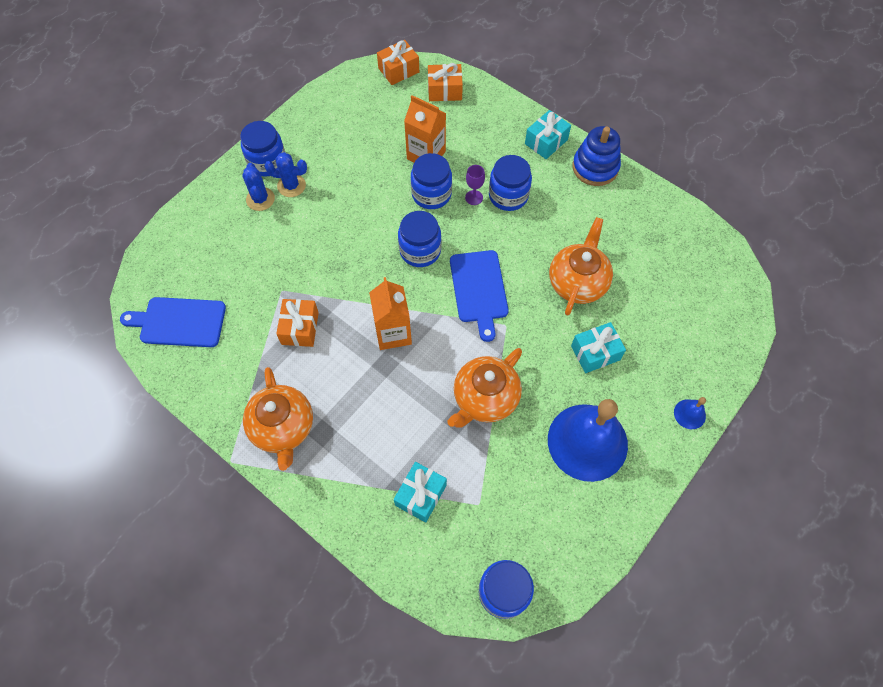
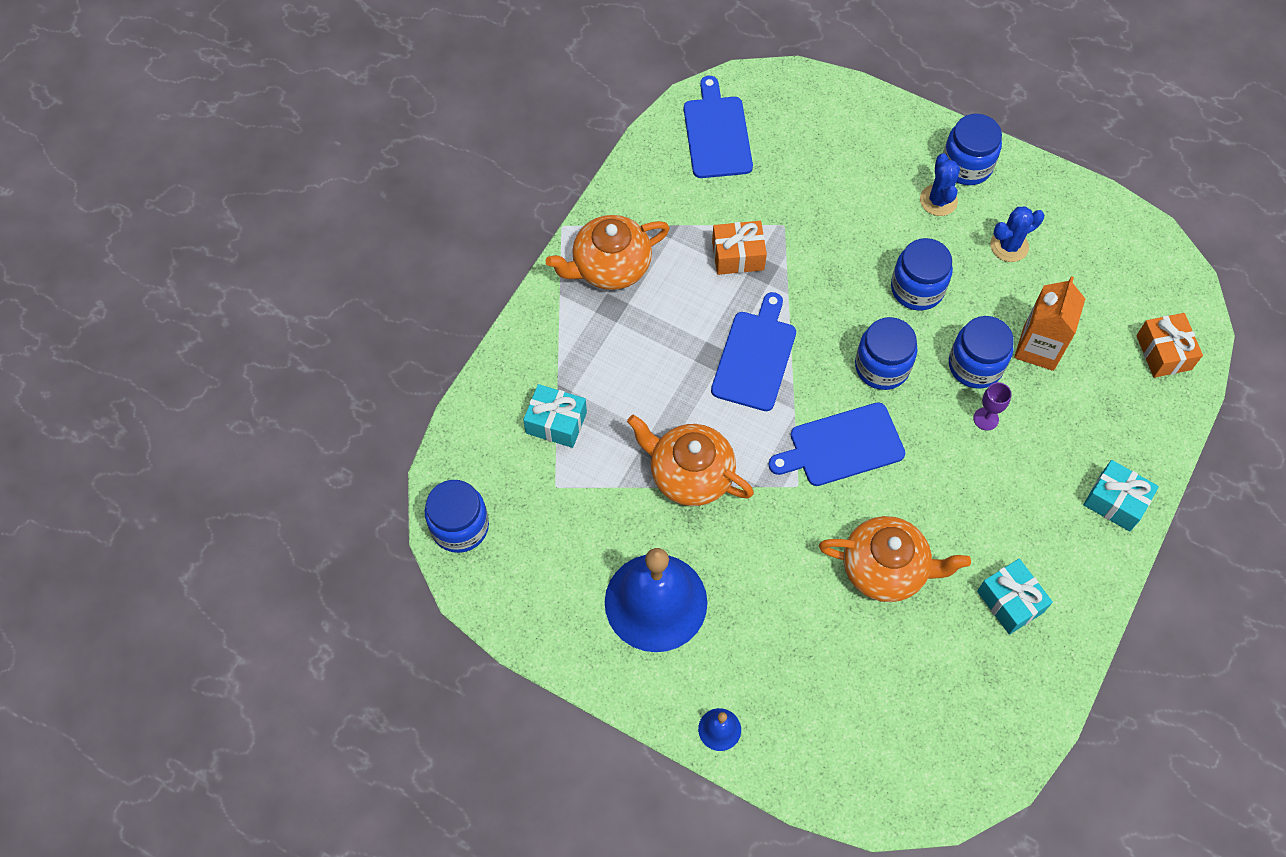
camera: 80 degrees right, 0 degrees up
(260, 199) = (907, 171): blue cactus -> blue cactus (1009, 246)
(393, 333) = (755, 357): orange carton -> blue cutting board
(398, 70) = (1179, 287): orange gift -> none
(508, 196) = (1002, 462): blue jar -> blue jar (917, 288)
(595, 167) = (1090, 575): blue stacking toy -> none
(595, 353) = (782, 601): turquoise gift -> turquoise gift (1010, 601)

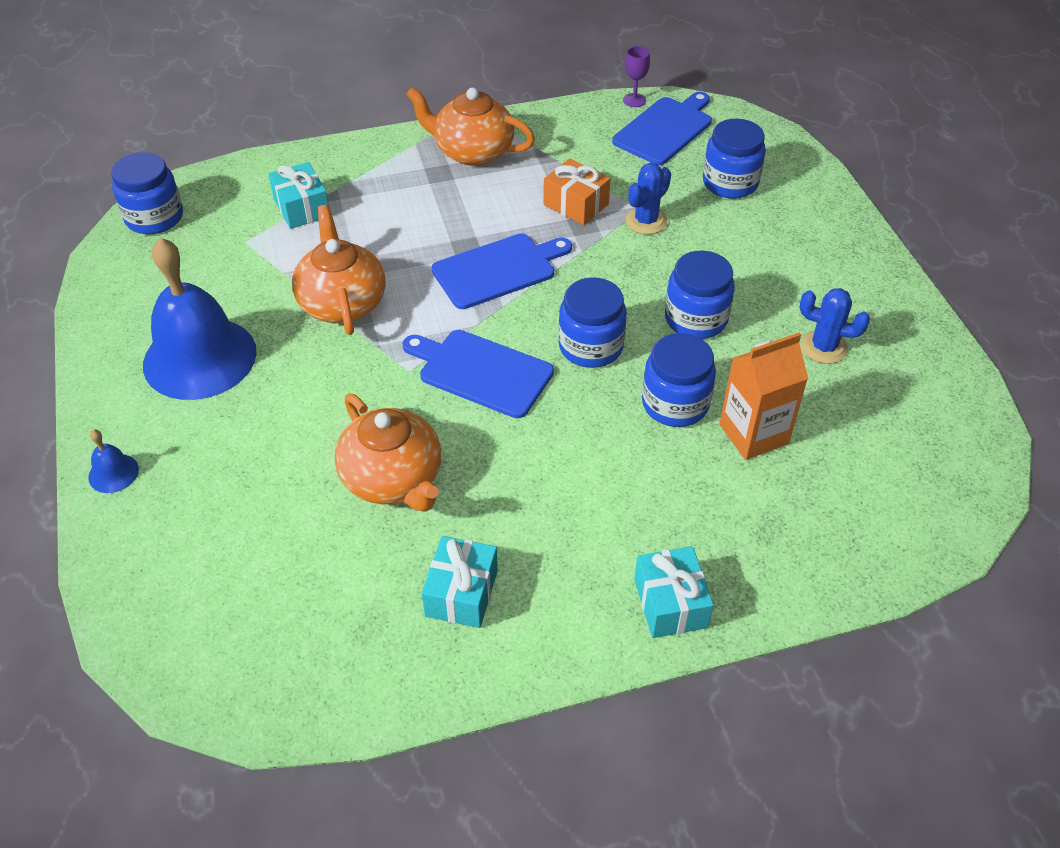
camera: 45 degrees right, 15 degrees down
(938, 200) = (798, 277): blue cactus -> blue cactus (646, 221)
(966, 165) = (857, 271): blue jar -> blue jar (730, 183)
(986, 419) = (631, 446): purple goblet -> purple goblet (634, 100)
(1163, 352) = (882, 529): orange gift -> none

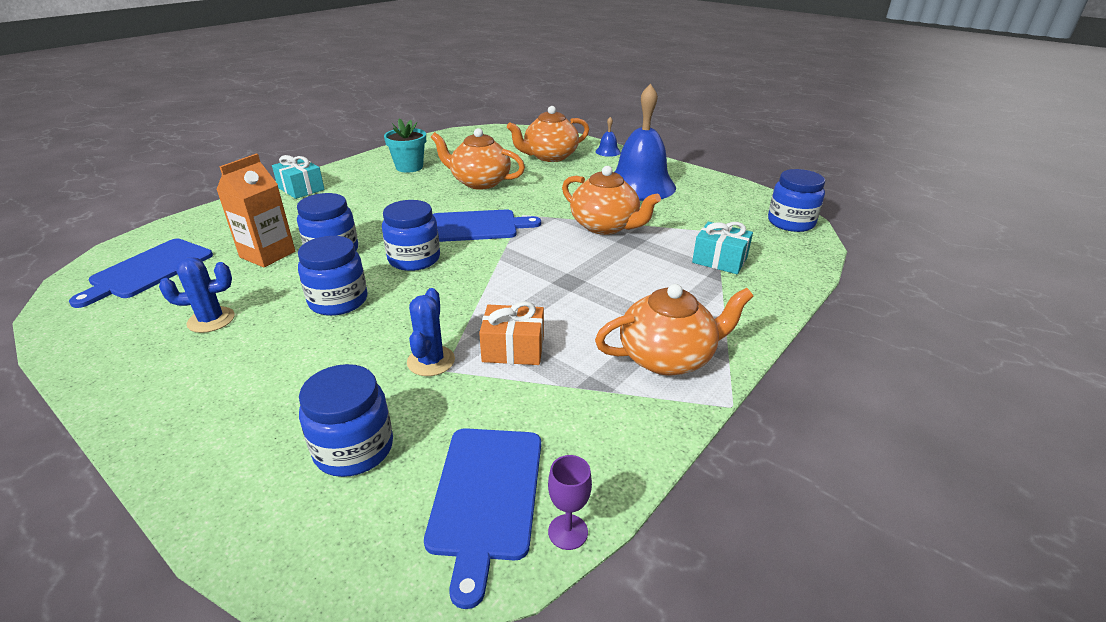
camera: 145 degrees right, 15 degrees down
(215, 506) = (550, 156): none -> orange teapot
(461, 593) = (409, 167): turquoise gift -> turquoise flower pot
(498, 270) = (527, 276): blue cutting board -> blue cutting board (148, 270)

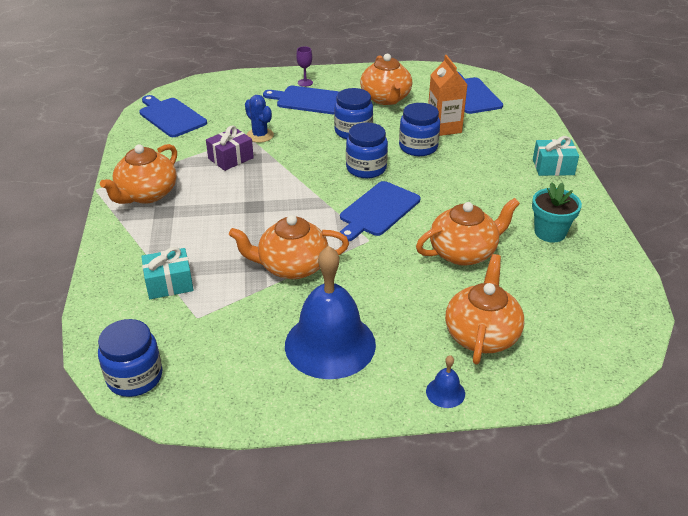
camera: 135 degrees right, 5 degrees up
(211, 320) = (386, 98): blue cactus -> orange teapot
(274, 380) = (309, 100): none -> blue cutting board
(354, 448) = (238, 103): blue jar -> none
(513, 348) = (231, 158): orange gift -> purple gift
(568, 532) = (131, 123): purple goblet -> purple goblet (305, 83)

